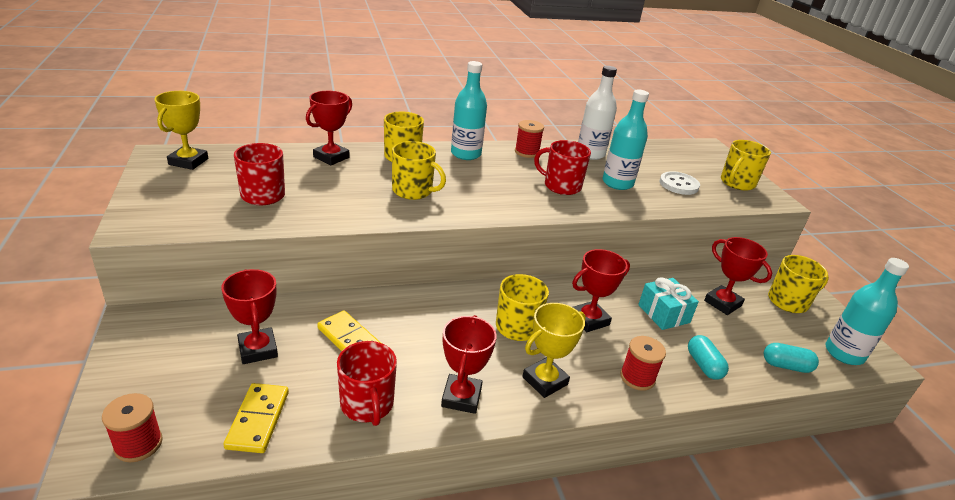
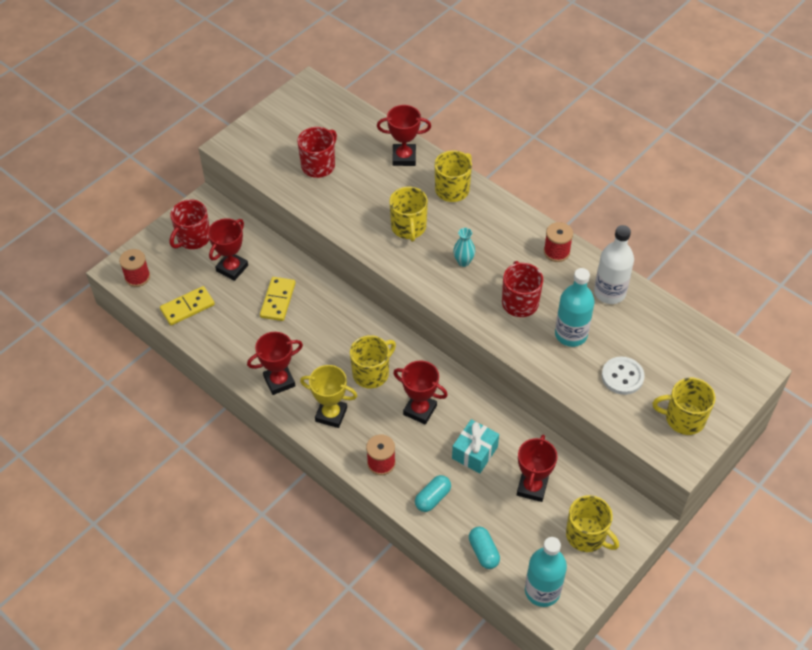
camera: 60 degrees right, 20 degrees up
(188, 161) = (316, 104): yellow trophy -> none
(367, 404) = (236, 343): red mug -> red mug (193, 238)
(466, 154) = (503, 219): turquoise bottle -> none
(487, 187) = (463, 262): none -> turquoise vase

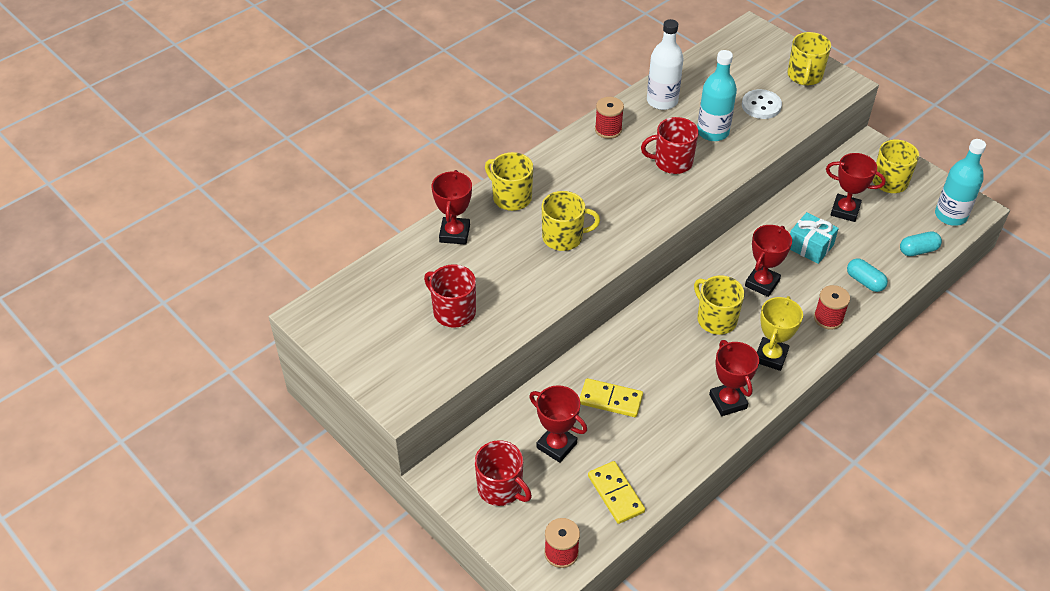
camera: 85 degrees left, 5 degrees down
(463, 262) = (616, 198): turquoise vase -> none

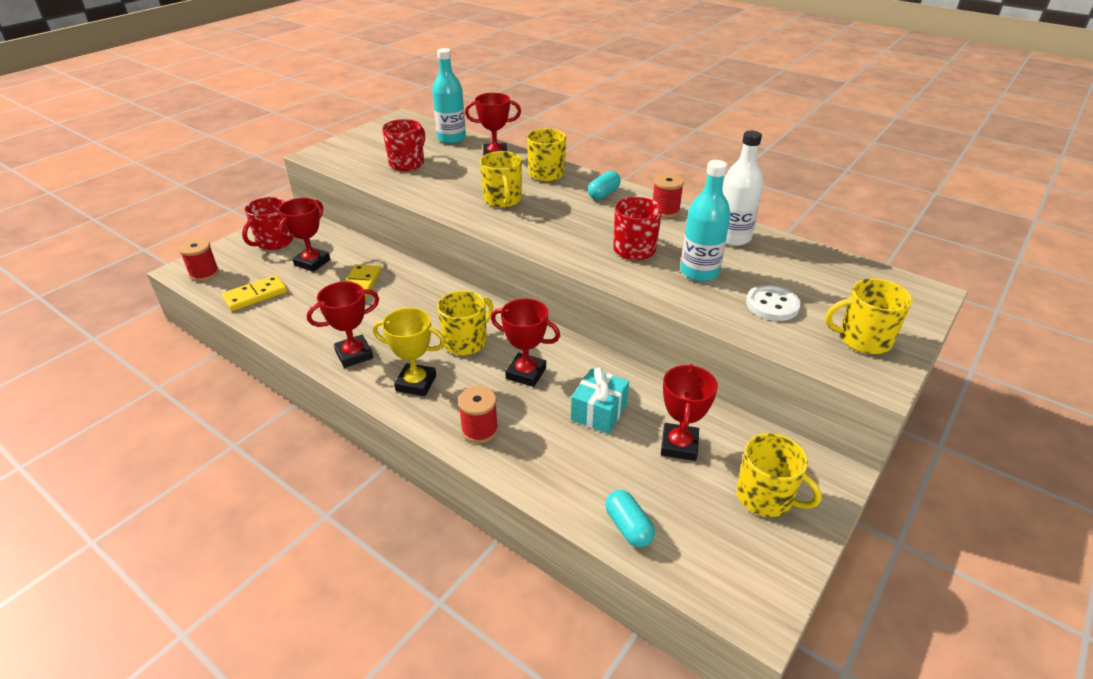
camera: 80 degrees right, 10 degrees down
(864, 282) = (550, 465): turquoise capsule -> turquoise capsule (603, 194)
(950, 215) = (722, 574): turquoise bottle -> turquoise bottle (451, 138)

